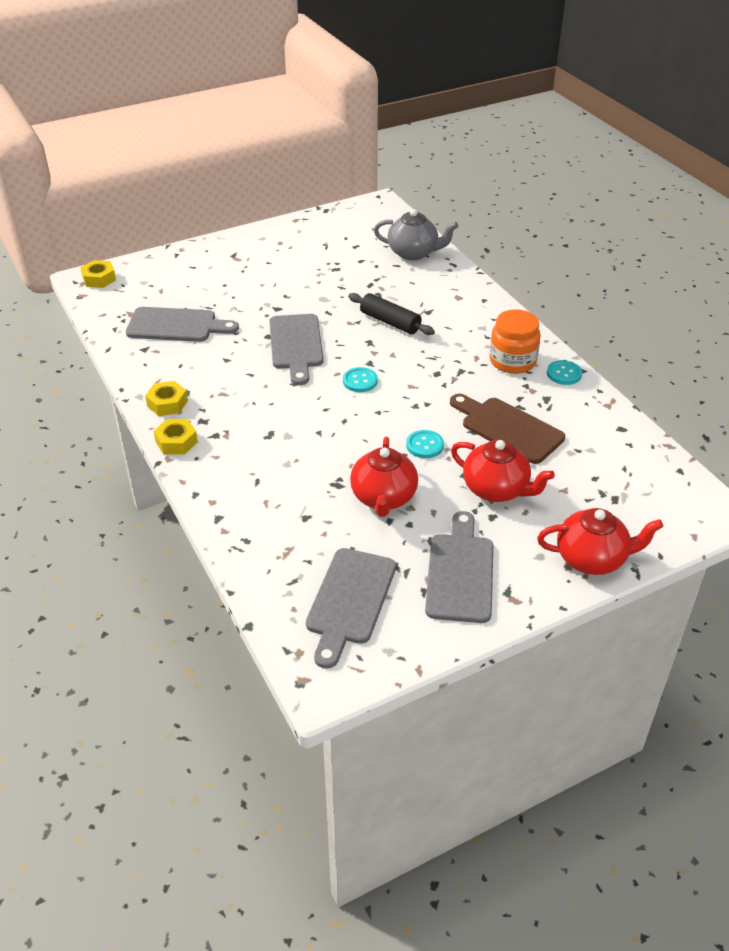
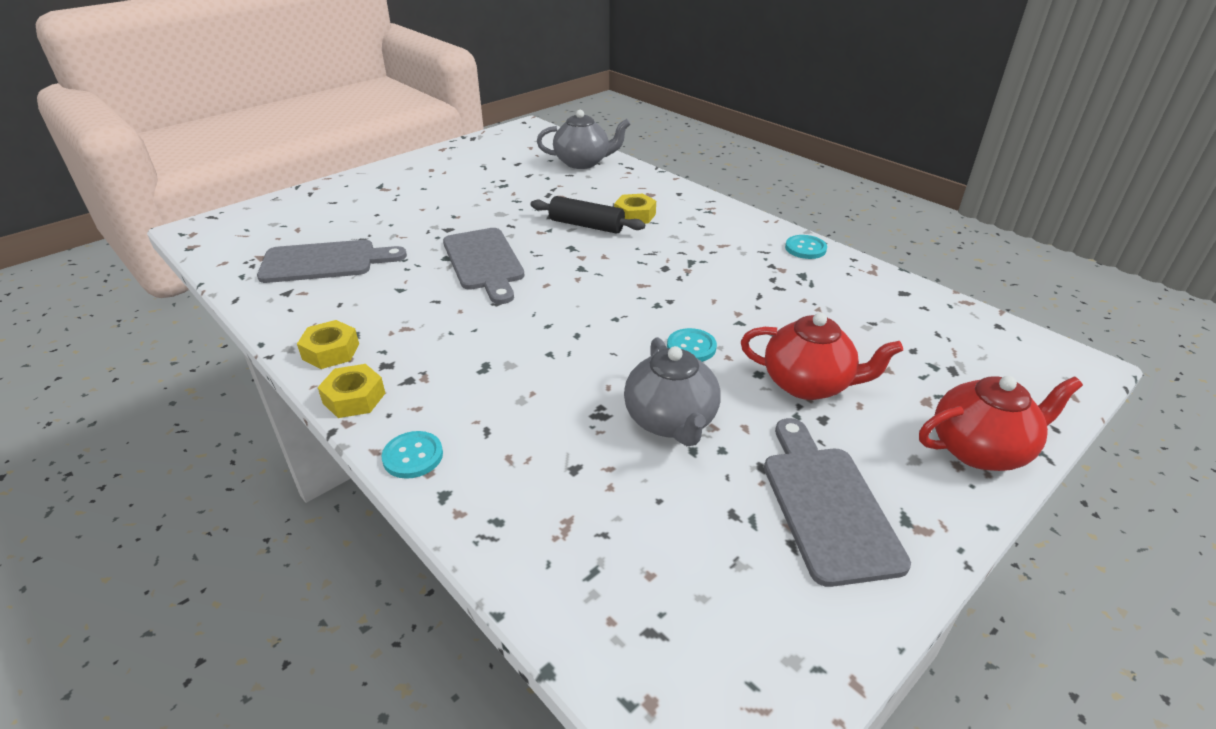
camera: 15 degrees left, 5 degrees down
(99, 279) = (214, 227): yellow nut -> yellow nut (635, 215)
(349, 601) = (692, 586): grey cutting board -> none
(360, 381) = (578, 288): turquoise button -> turquoise button (413, 456)
(383, 498) = (671, 421): red teapot -> grey teapot
(508, 428) = (779, 312): brown cutting board -> none
(512, 361) = (742, 244): orange jar -> none

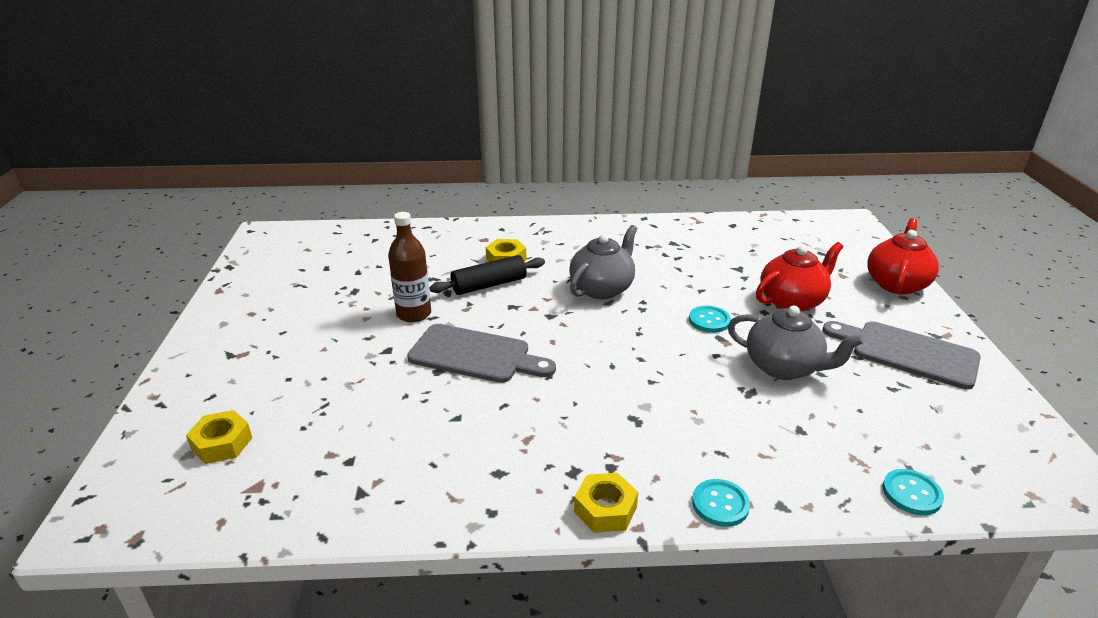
camera: 50 degrees left, 5 degrees down
(325, 262) = (336, 445): grey cutting board -> none
(331, 351) = (512, 498): yellow nut -> yellow nut (222, 443)
(504, 217) = (414, 314): none -> brown bottle
(583, 162) = (382, 240): grey teapot -> grey teapot (602, 289)
(805, 248) = (644, 226): turquoise button -> turquoise button (911, 493)

